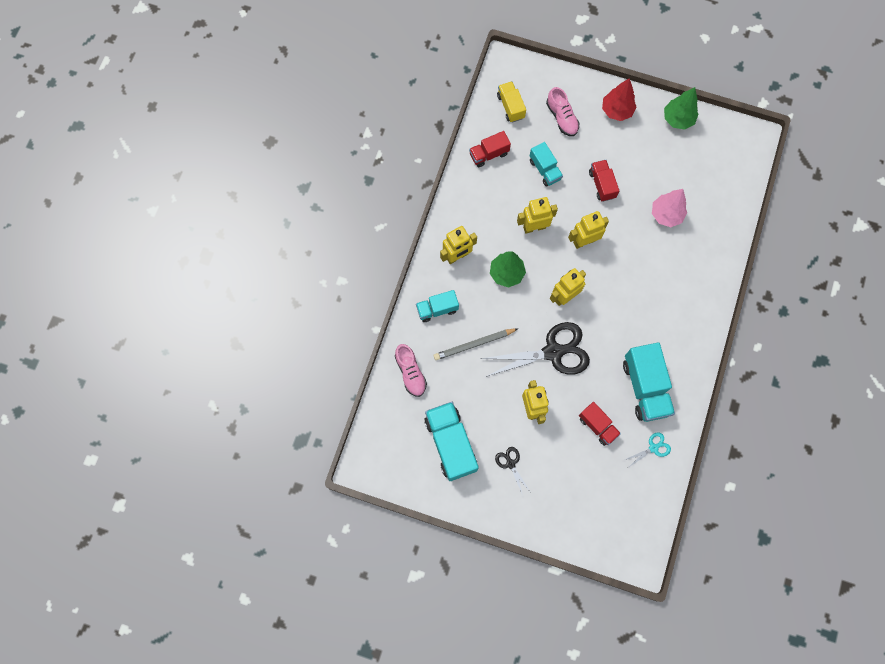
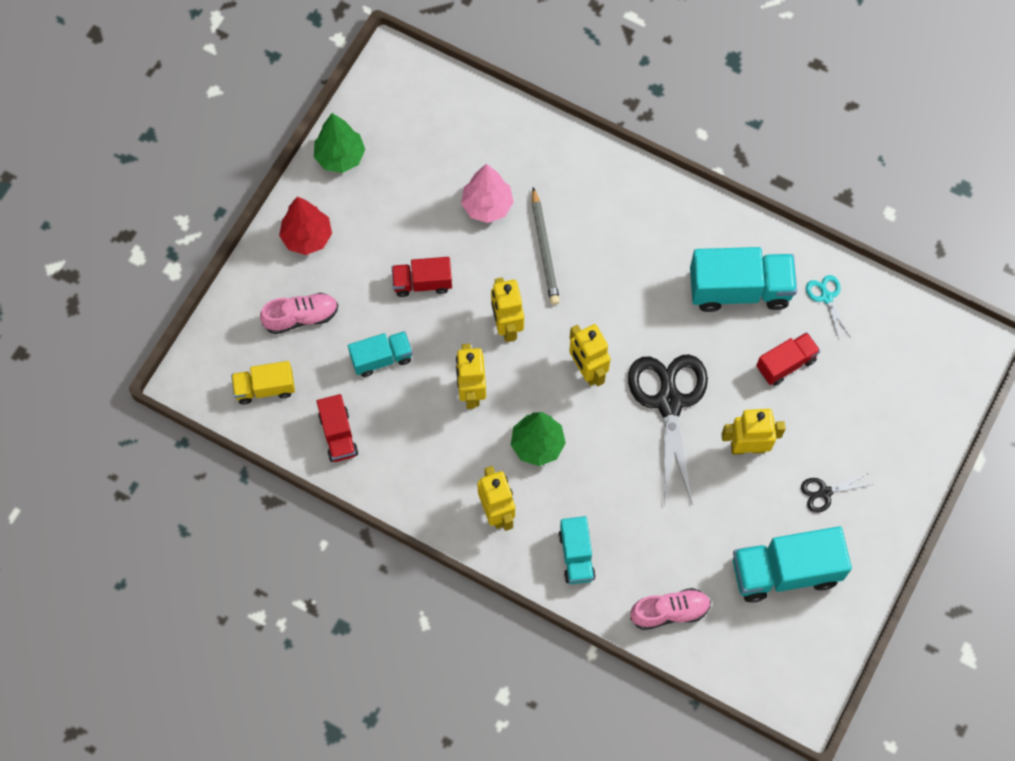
camera: 80 degrees left, 5 degrees down
(474, 344) = (640, 512): grey pencil -> grey pencil (544, 249)

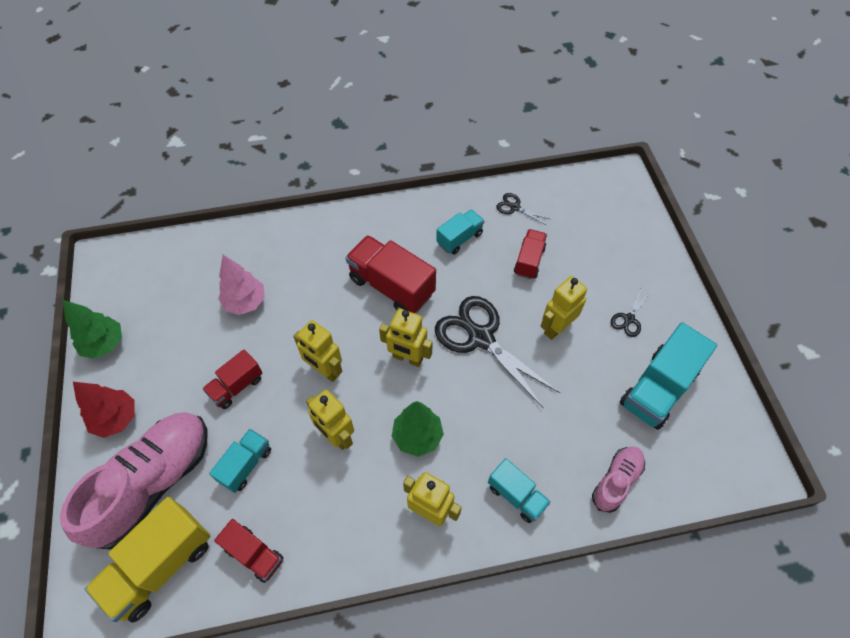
camera: 40 degrees left, 10 degrees down
(265, 388) = (160, 565): yellow truck -> yellow truck, size x1.72
(301, 317) = (153, 483): pink shoe -> pink shoe, size x1.97
(544, 249) = (310, 302): grey pencil -> none
(631, 290) = (391, 286): none -> red truck
(739, 289) = (459, 238): turquoise truck -> turquoise truck, size x0.58
(826, 297) = (515, 207): turquoise scissors -> black scissors

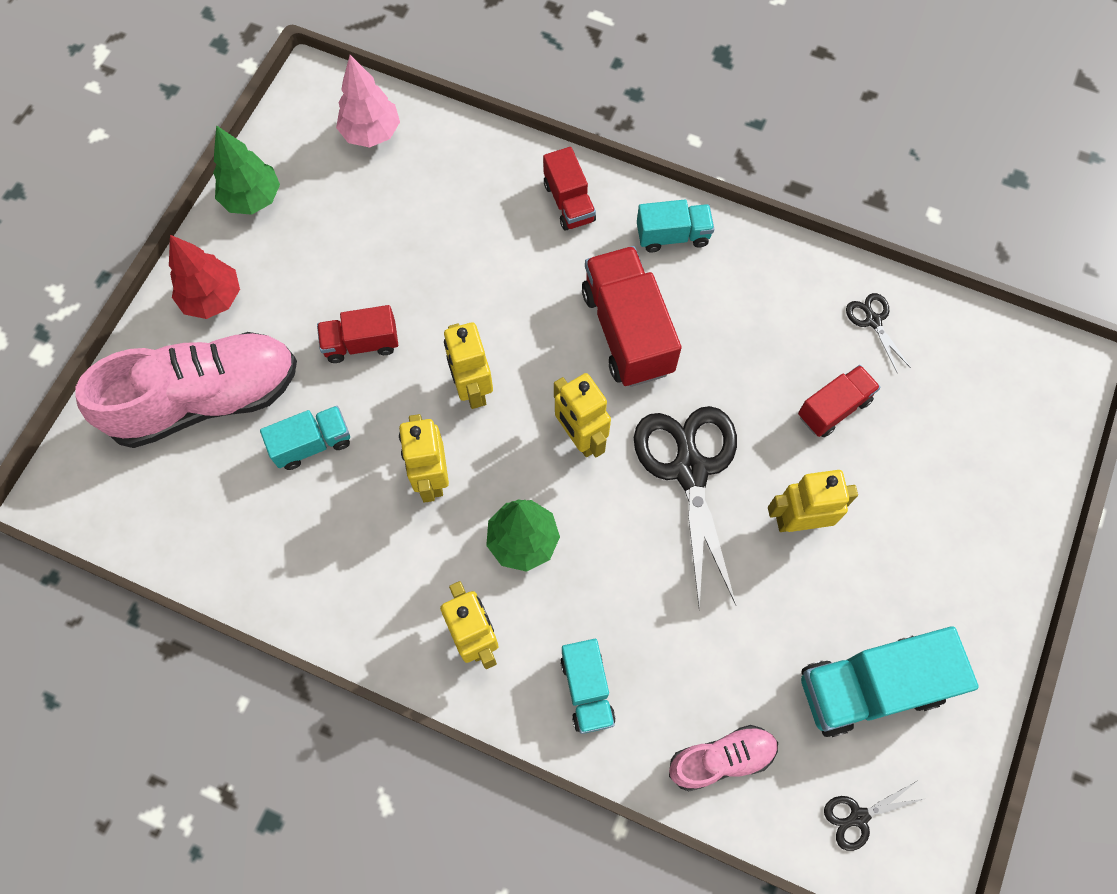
camera: 35 degrees right, 10 degrees up
(160, 565) = (159, 495): yellow truck -> none
(245, 302) = (438, 243): pink tree -> pink tree (371, 133)
(254, 554) = (258, 550): red truck -> red truck (569, 202)
(459, 238) = (763, 320): turquoise truck -> turquoise truck (672, 235)
(629, 319) = (907, 573): black scissors -> black scissors (858, 817)

